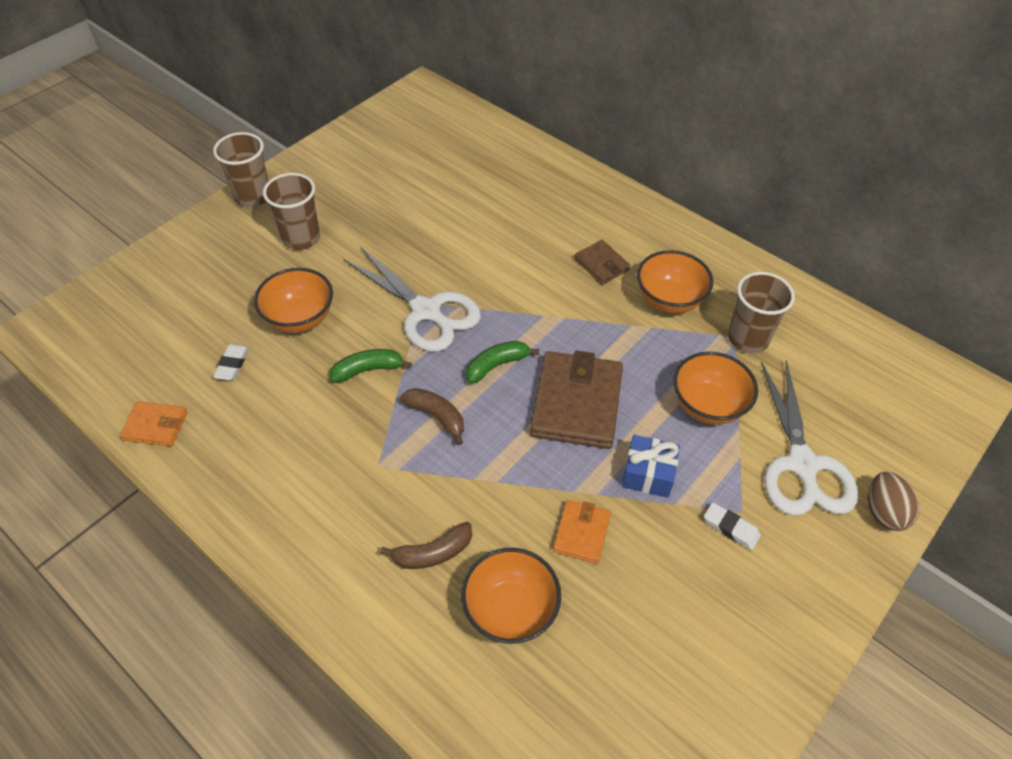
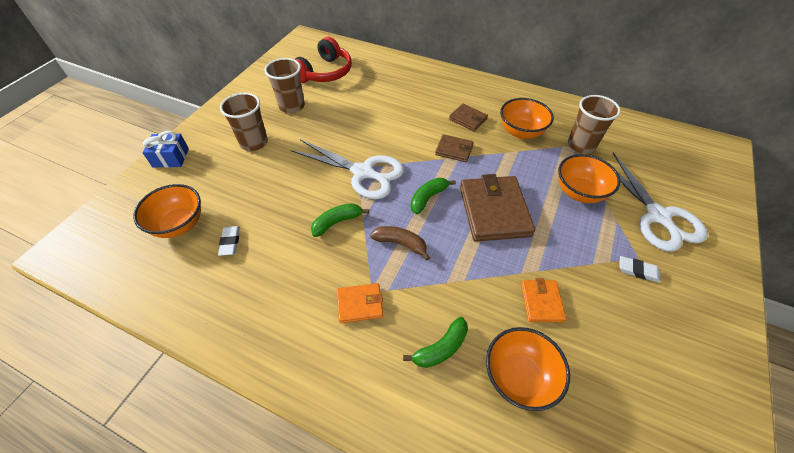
camera: 15 degrees left, 0 degrees up
(155, 426) = (180, 305): orange wallet -> orange wallet (360, 304)
(253, 196) = (208, 122): brown cup -> brown cup (292, 106)
(300, 318) = (272, 197): orange bowl -> orange bowl (179, 224)
(430, 151) = (325, 72): none -> red headphones
(433, 553) = (441, 348): brown banana -> green banana
(561, 306) = (454, 150): none -> brown wallet
(648, 474) = (565, 247): blue gift -> blue gift (171, 158)
(883, 512) = (723, 234): brown egg -> none

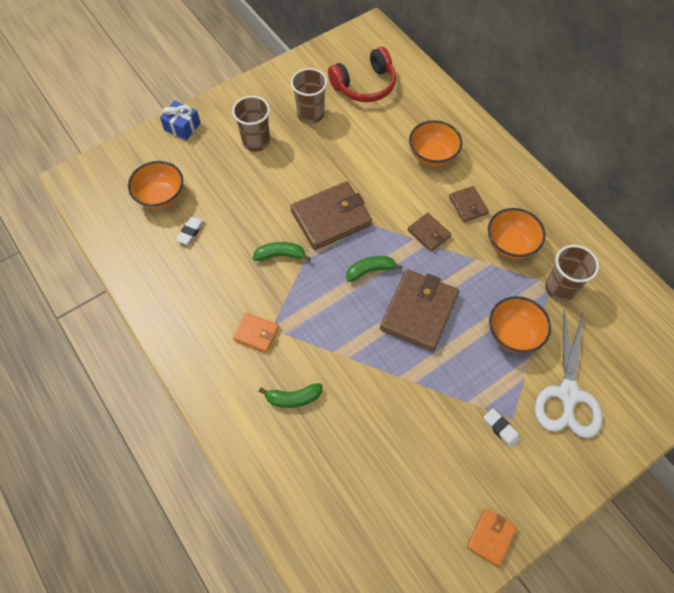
camera: 30 degrees right, 10 degrees up
(363, 173) = (331, 218): white scissors -> brown wallet
(401, 244) = (319, 301): brown banana -> none
(518, 377) = (334, 449): orange bowl -> orange bowl (432, 156)
(541, 302) = (396, 408): orange wallet -> orange wallet (491, 537)

